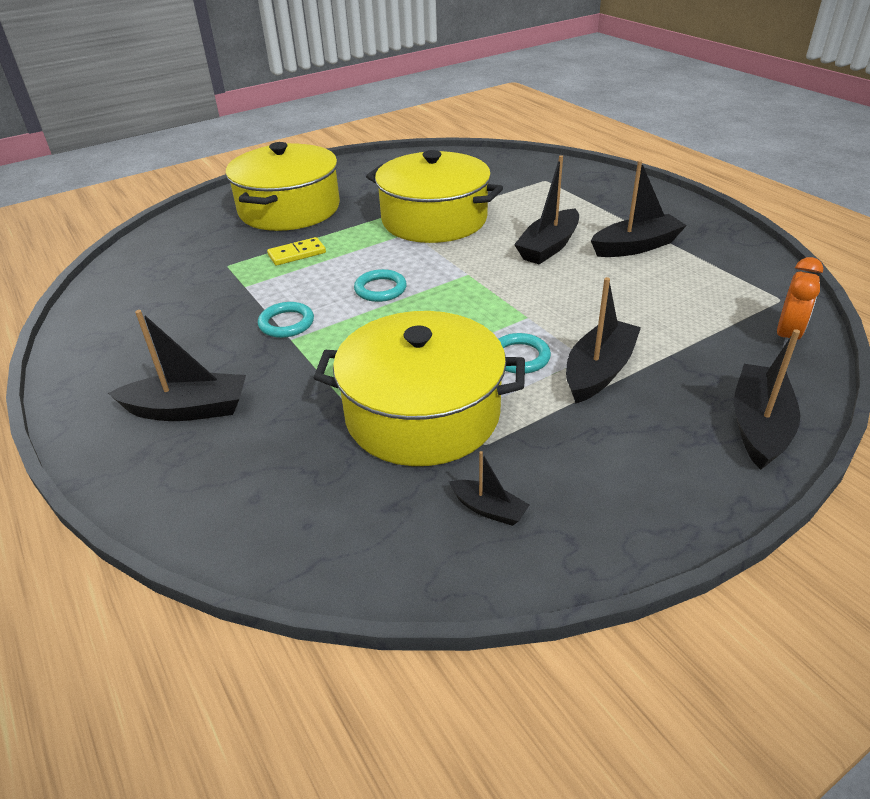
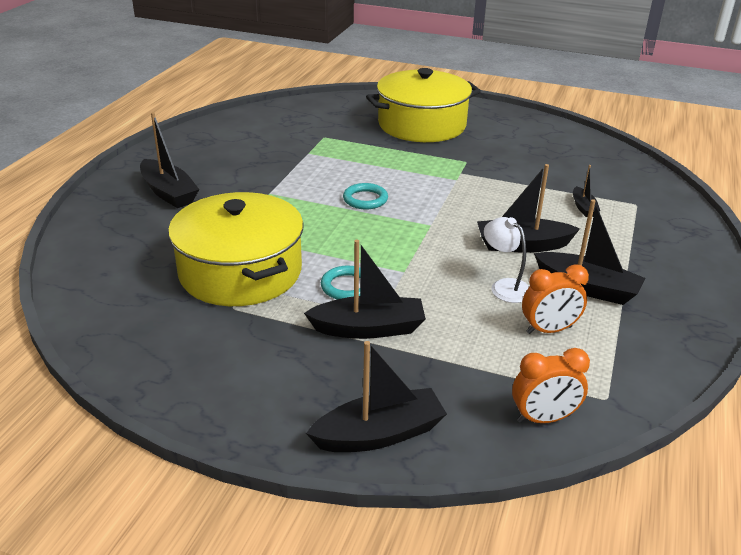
camera: 50 degrees right, 5 degrees down
(286, 323) = (285, 184): turquoise ring -> none
(297, 254) = (369, 152): yellow domino -> none
(434, 219) = (490, 181): yellow pot -> none
(488, 509) = (169, 333): black boat -> black boat (583, 207)
(599, 279) = (505, 286): none -> white lamp
(677, 285) = (549, 330): none -> orange clock

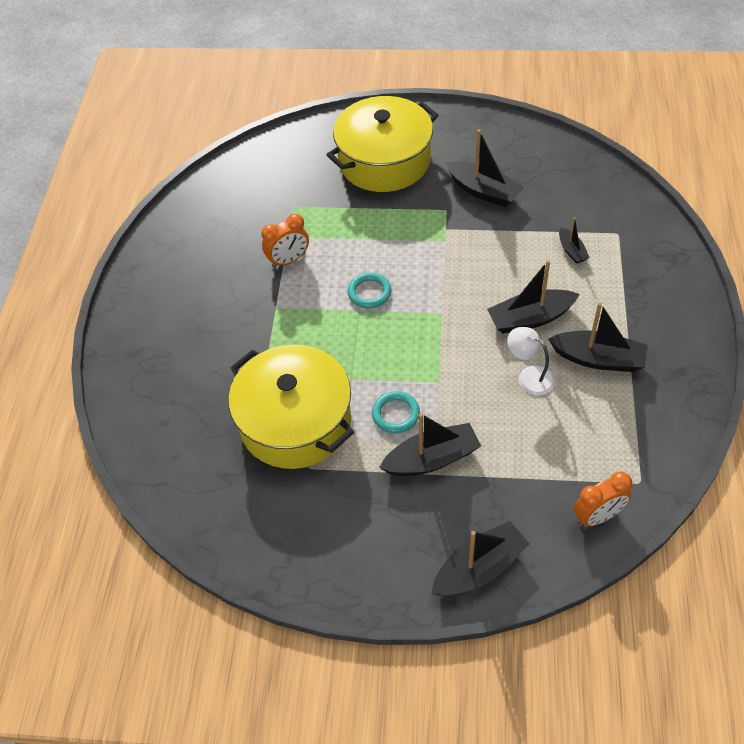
camera: 10 degrees left, 20 degrees up
(168, 193) = (179, 333): black boat -> black boat (483, 191)
(549, 330) = (578, 419): orange clock -> orange clock (288, 260)

